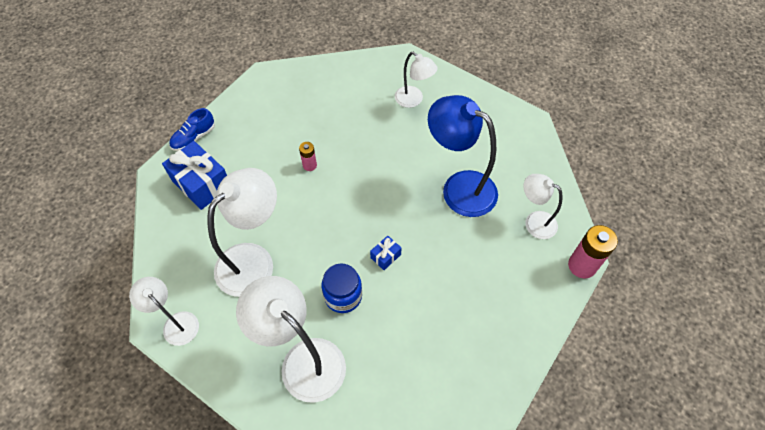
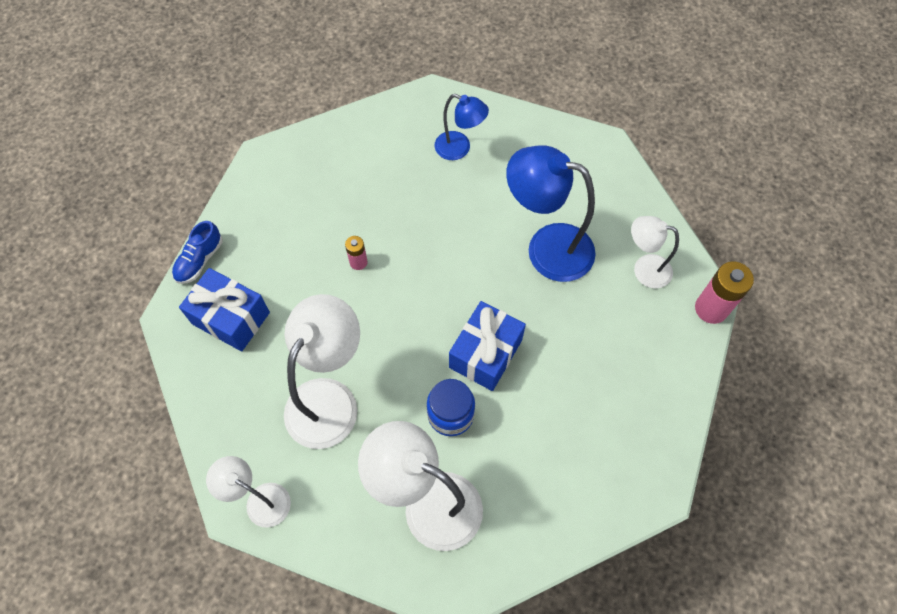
camera: 15 degrees left, 5 degrees up
(385, 256) = (485, 353): blue gift -> blue gift, size x2.11
(413, 100) = (459, 149): white lamp -> blue lamp

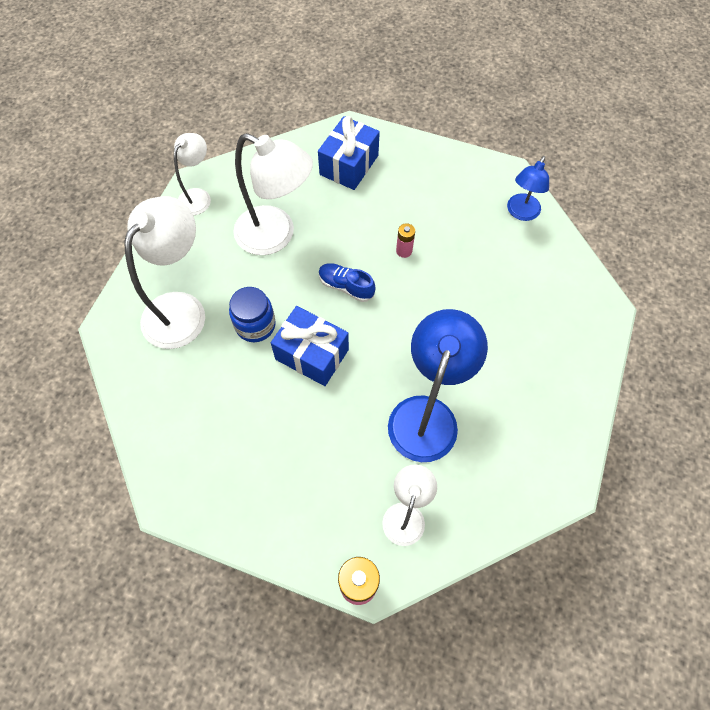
camera: 90 degrees right, 0 degrees up
(199, 260) = (401, 140): blue shoe -> blue shoe (346, 286)
(459, 149) = (540, 334): blue lamp -> blue lamp (521, 213)

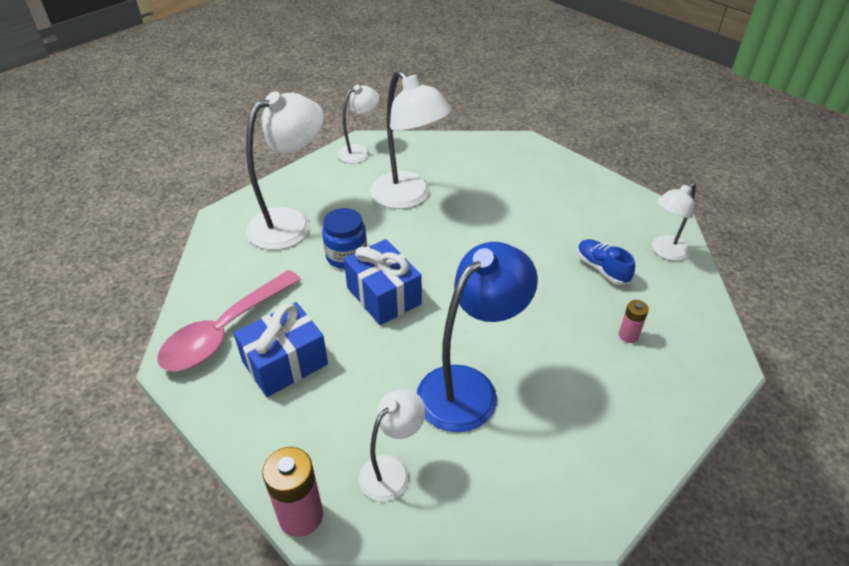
camera: 25 degrees right, 20 degrees down
(192, 451) = (224, 331): none -> pink spoon
(346, 286) = (450, 254): blue shoe -> blue shoe (602, 269)
(349, 165) = (508, 167): blue gift -> blue gift (285, 363)
(404, 251) = (524, 245): pink battery -> pink battery (628, 335)
(521, 213) = (665, 252): blue lamp -> white lamp

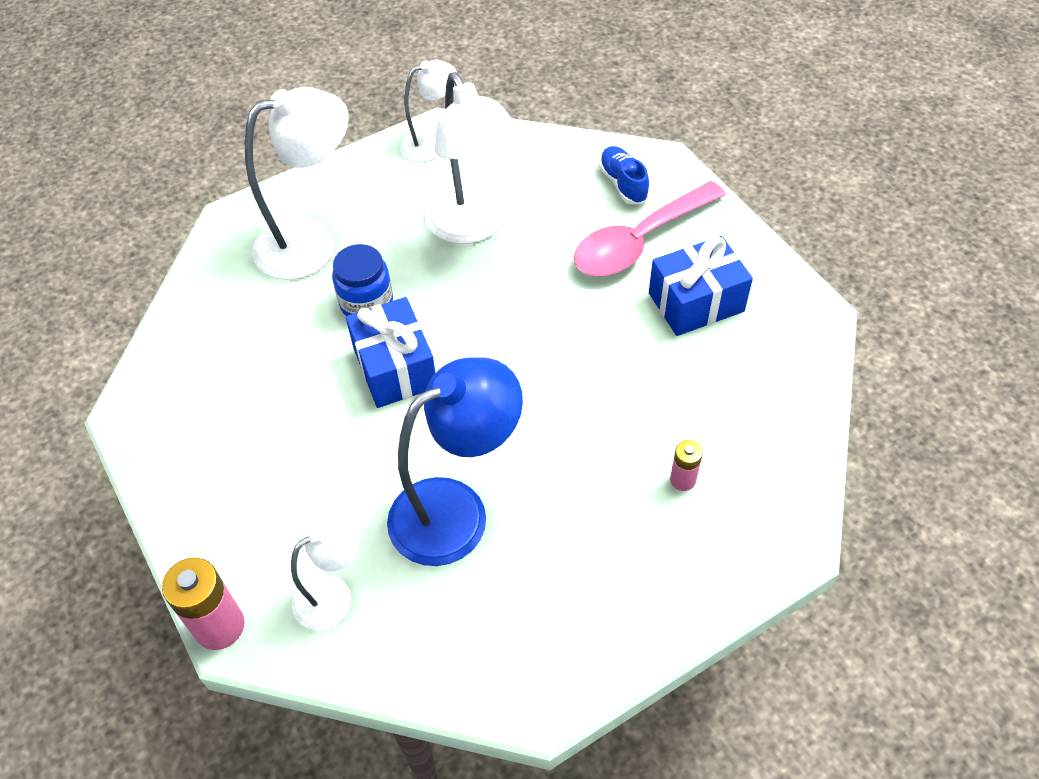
camera: 15 degrees right, 10 degrees up
(224, 331) = (194, 383): pink spoon -> pink spoon (639, 241)
(285, 363) = (252, 437): blue gift -> blue gift (696, 302)
(602, 269) = (689, 378): blue shoe -> blue shoe (623, 183)
(665, 252) = (786, 367): white lamp -> none

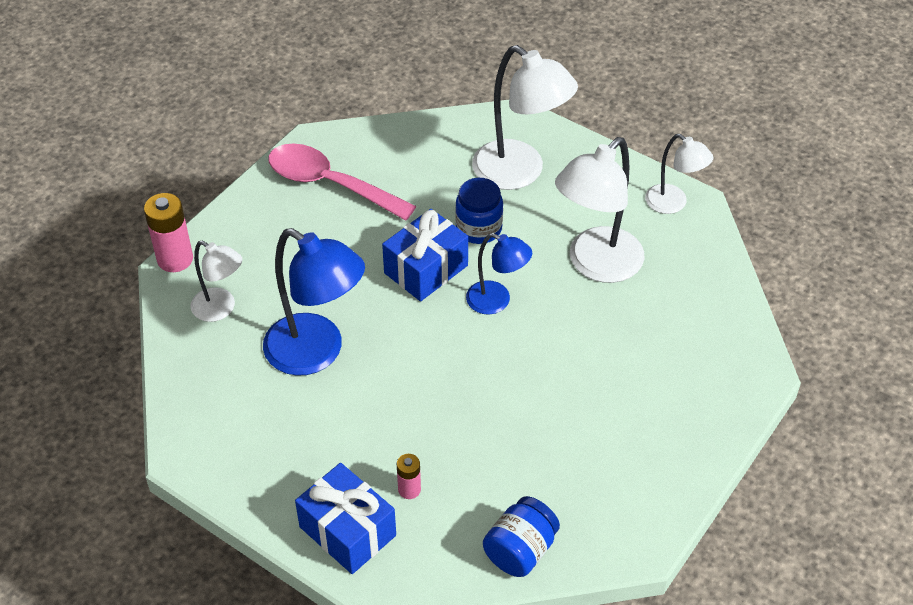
camera: 65 degrees right, 5 degrees down
(474, 321) = (497, 301): none -> blue lamp
(623, 183) = (713, 352): blue shoe -> none
(639, 241) = (649, 385): pink spoon -> pink spoon (330, 184)
(696, 302) = (602, 447): blue gift -> blue gift (347, 531)
(791, 409) = (520, 550): none -> blue jar

